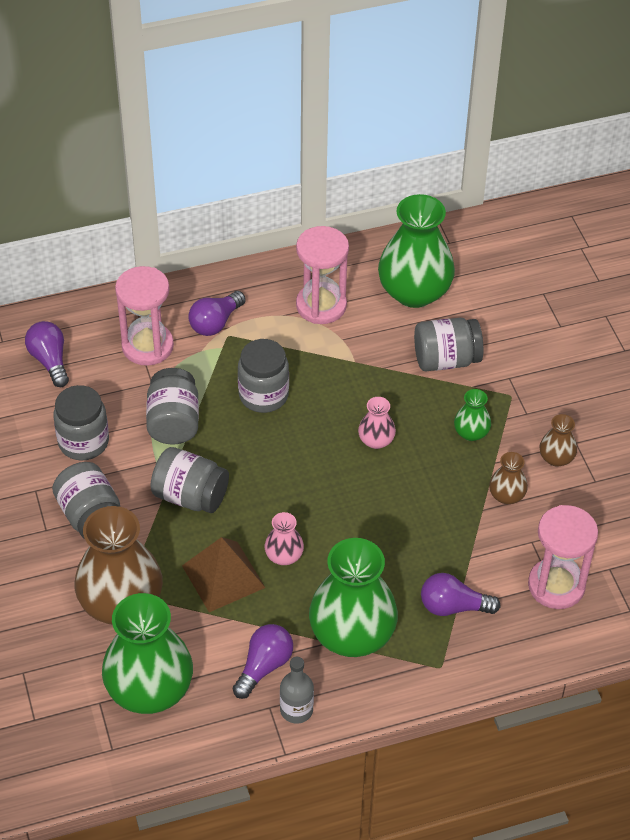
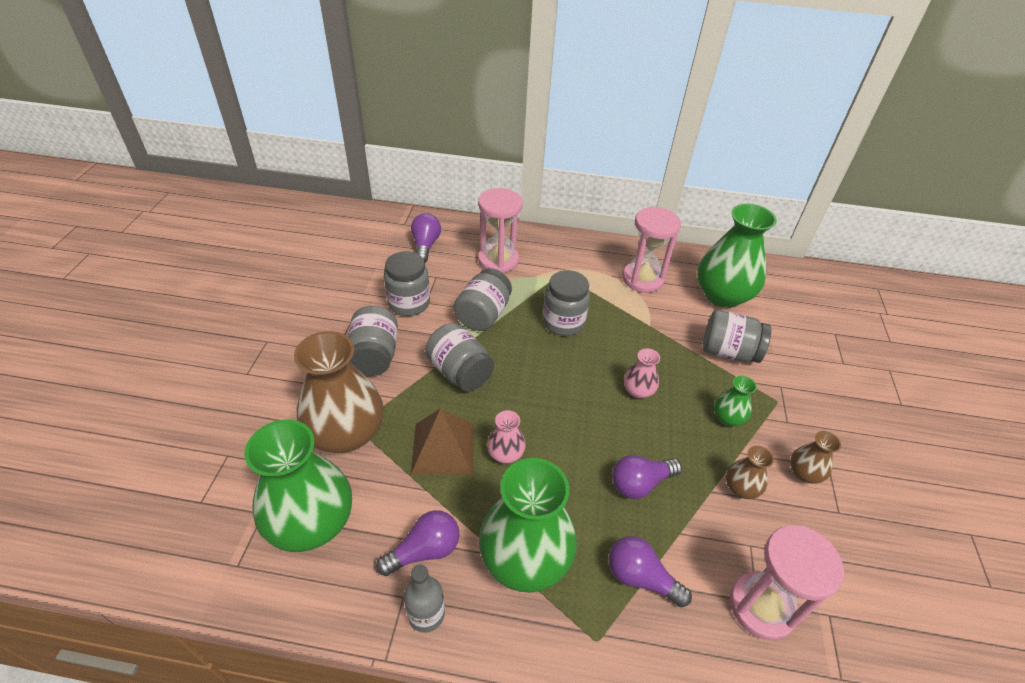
camera: 25 degrees right, 5 degrees down
(215, 323) = (556, 263): purple light bulb -> purple light bulb (640, 483)

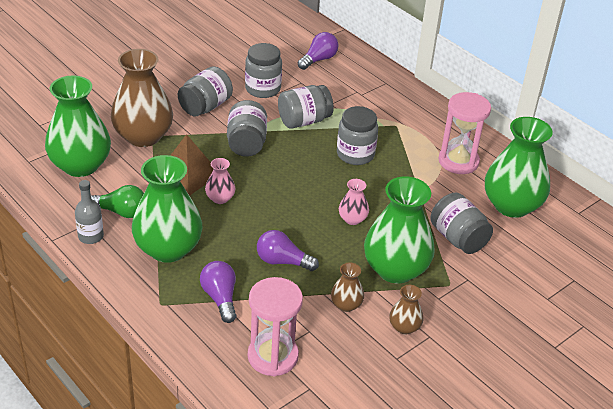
camera: 40 degrees right, 5 degrees down
(424, 550) = (121, 212): purple light bulb -> green light bulb
(498, 260) = (360, 94): pink hourglass -> none
(727, 418) = (395, 269): green vase -> green vase, size x2.17

